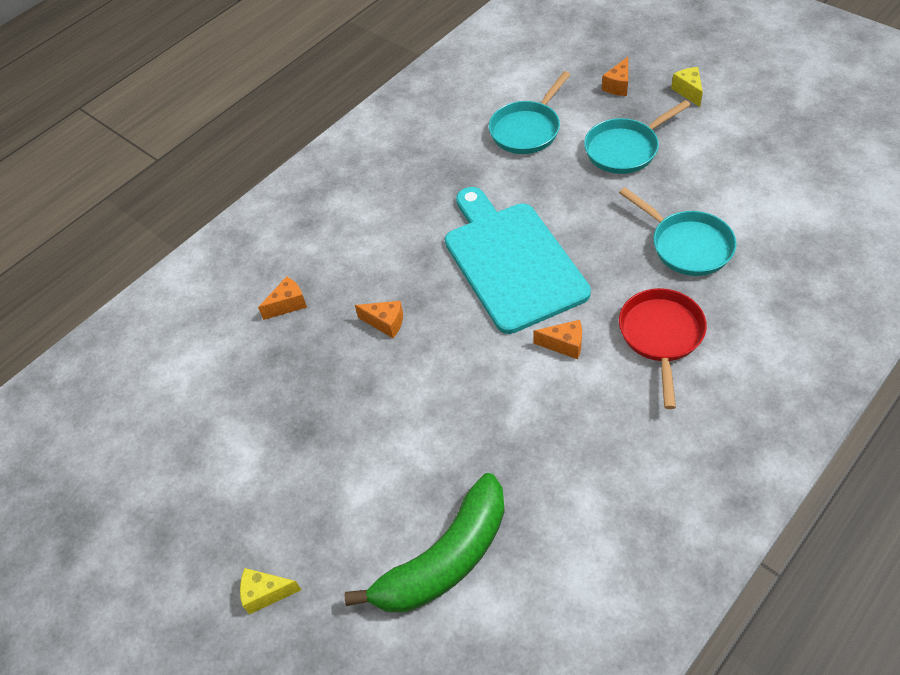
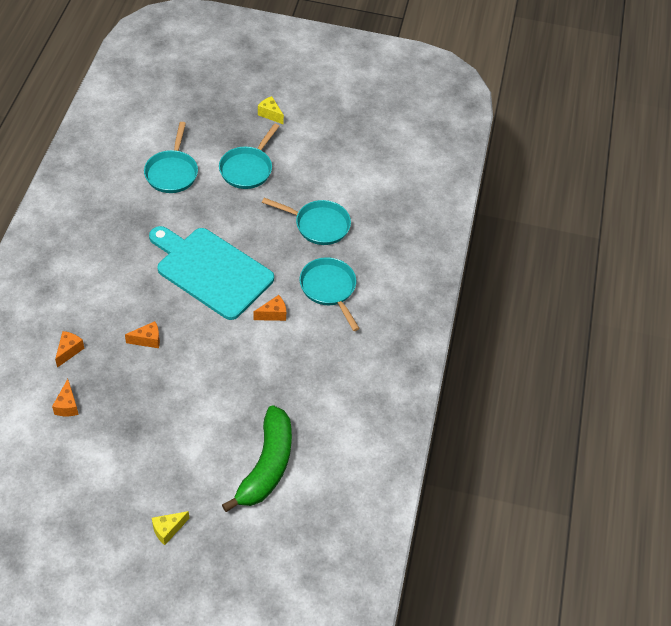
camera: 40 degrees left, 0 degrees up
(618, 86) = (220, 122): orange cheese -> orange cheese (67, 405)
(661, 336) = (329, 289): red pan -> turquoise pan

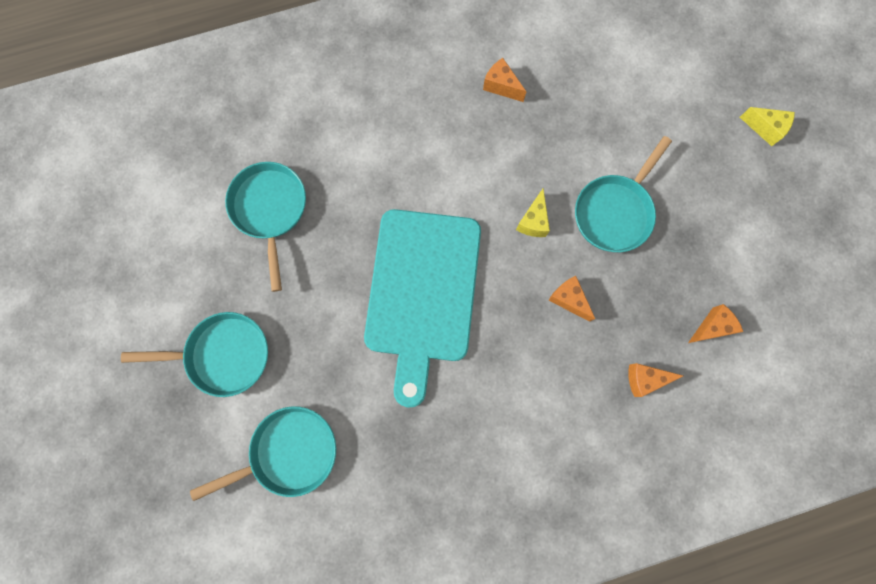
camera: 115 degrees left, 25 degrees up
(267, 465) = (630, 80): green banana -> none
(270, 114) = (99, 389): yellow cheese -> yellow cheese (533, 221)
(273, 314) = (439, 184): orange cheese -> orange cheese (501, 86)
(329, 289) = (363, 144): turquoise pan -> turquoise pan (614, 212)

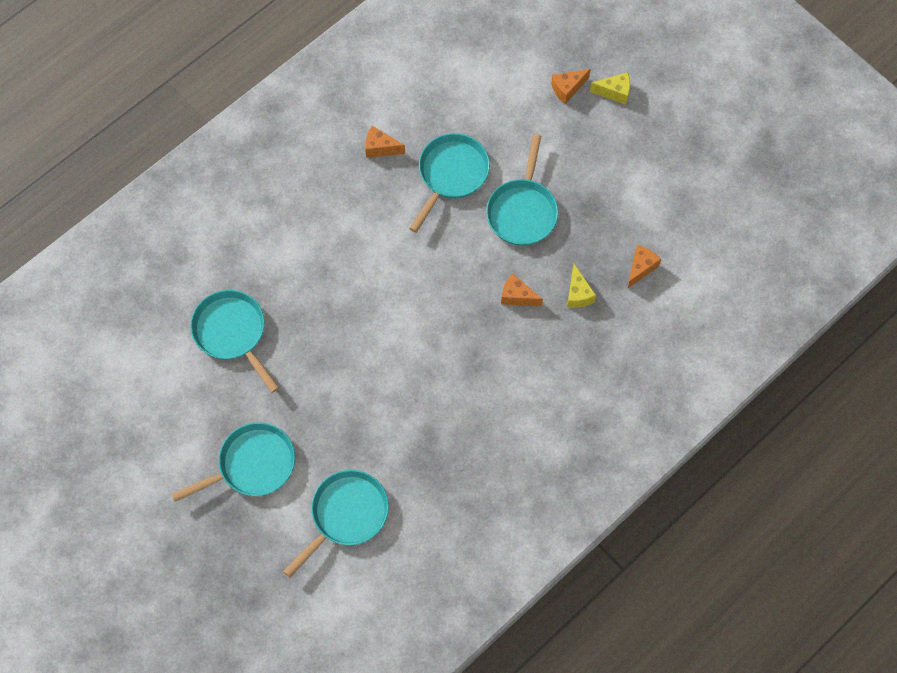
camera: 25 degrees left, 10 degrees down
(422, 293) = (395, 343): turquoise cutting board -> none
(533, 221) = (459, 247): yellow cheese -> yellow cheese (578, 294)
(559, 143) = (451, 175): none -> turquoise pan
(645, 379) = (606, 331): orange cheese -> orange cheese (567, 89)

